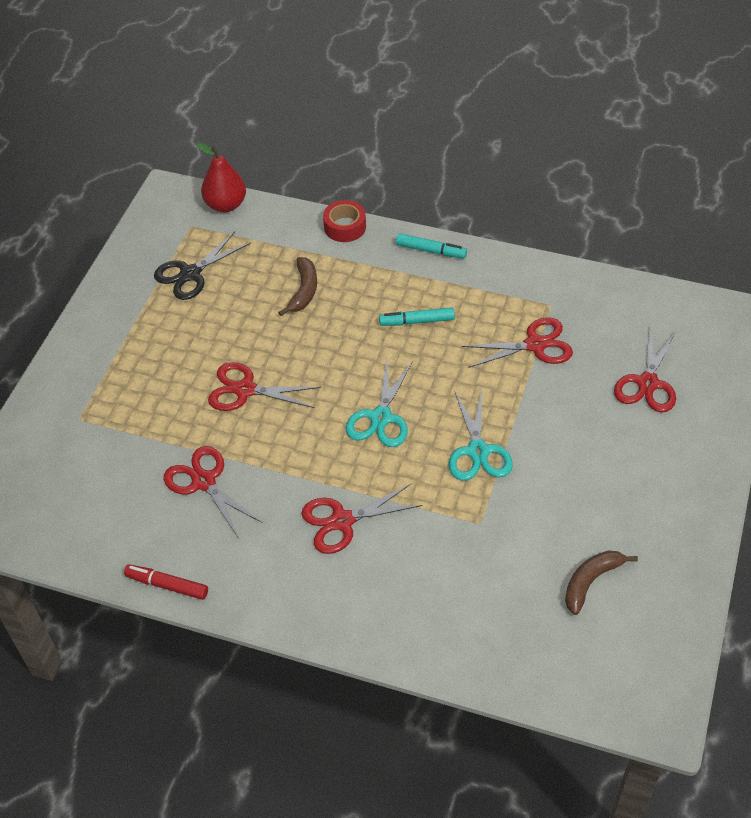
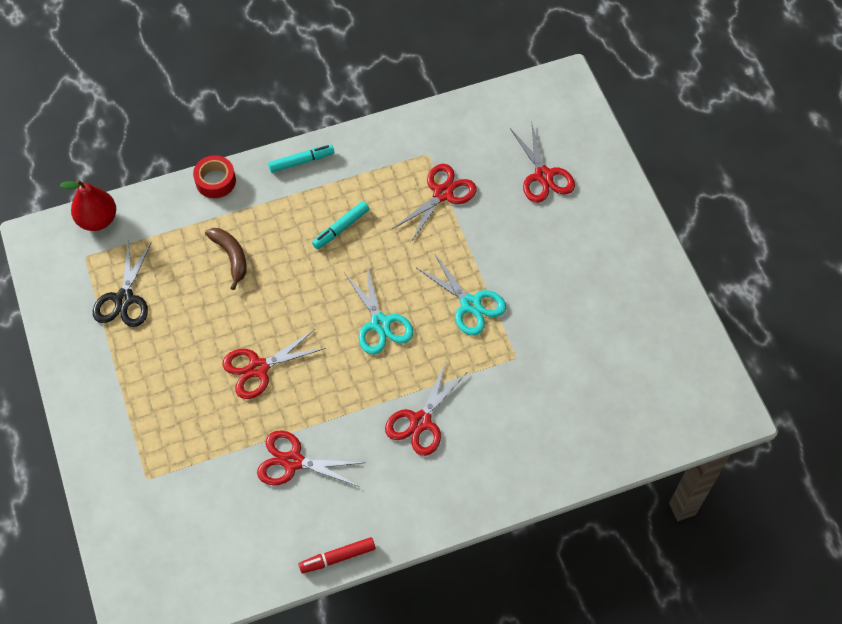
camera: 40 degrees left, 10 degrees up
(591, 581) = (620, 350): brown banana -> none

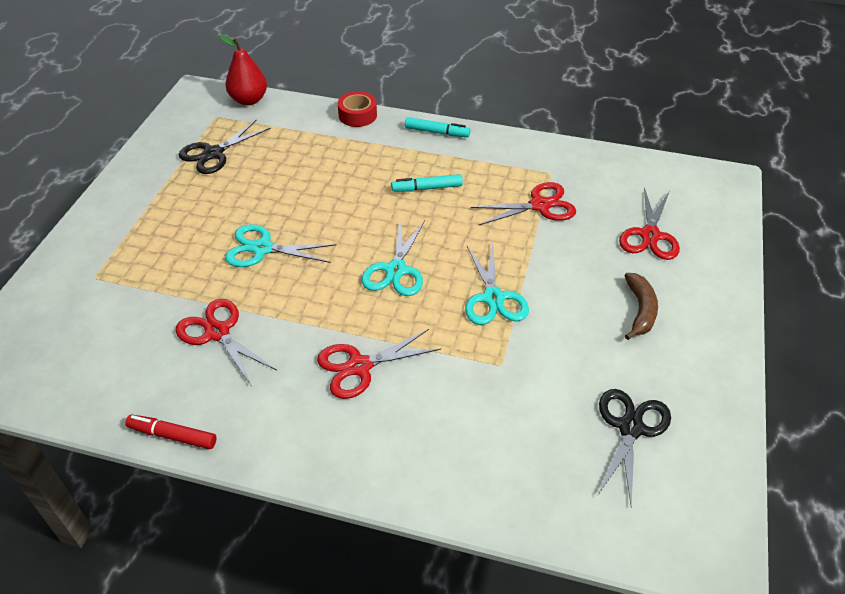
camera: 35 degrees right, 15 degrees down
(231, 257) = (320, 165): brown banana -> brown banana (640, 310)
(258, 368) = (262, 248): red scissors -> turquoise scissors
(630, 353) = (630, 428): none -> black scissors

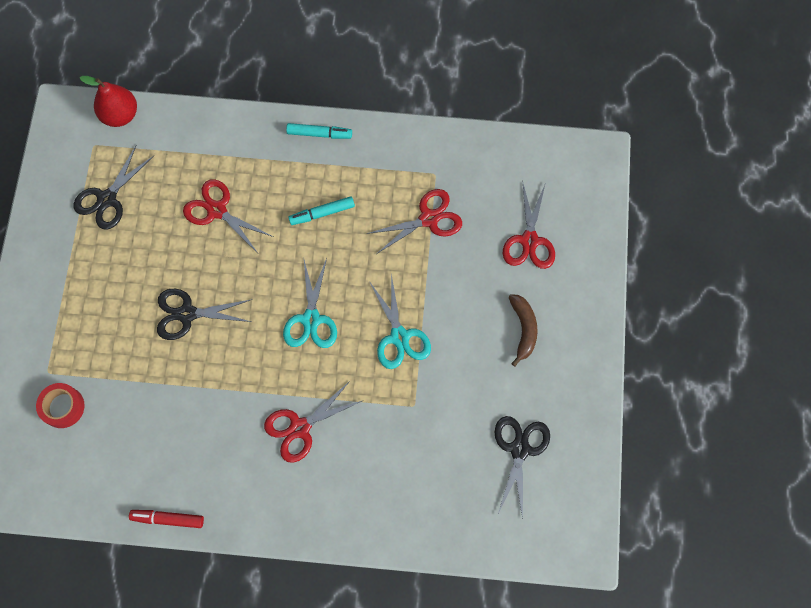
camera: 10 degrees left, 25 degrees up
(217, 332) = (174, 413): red scissors -> red scissors (217, 210)
(262, 248) = (187, 314): turquoise scissors -> black scissors
(357, 115) = (236, 121): red tape -> red tape (63, 407)

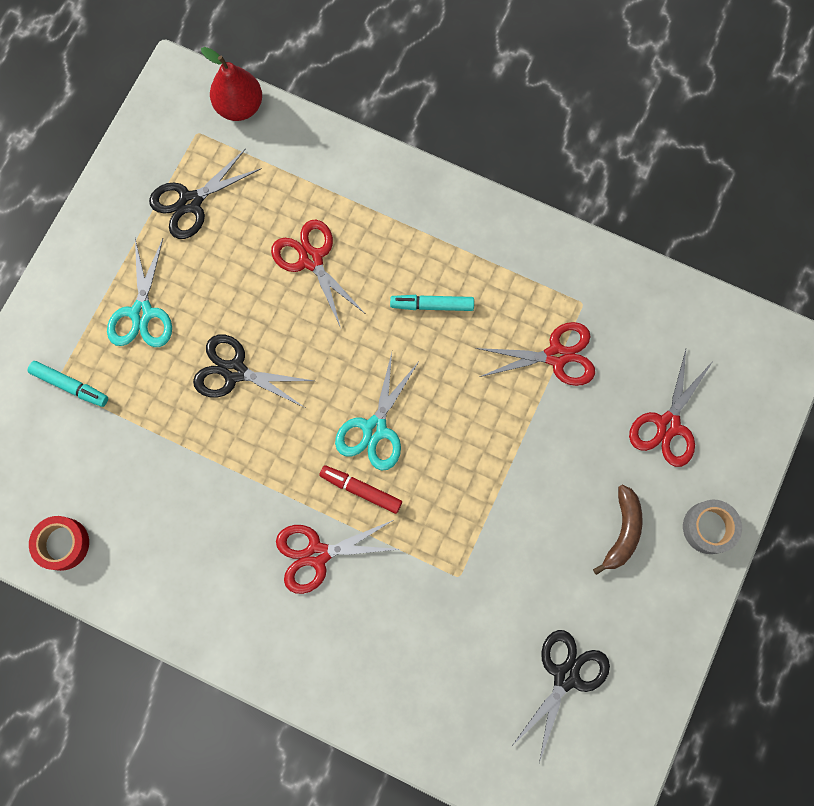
camera: 20 degrees right, 5 degrees up
(63, 407) = (58, 431): red tape -> red tape (63, 544)
(168, 519) = (130, 606): red marker -> red marker (361, 490)
(319, 134) = (462, 207): turquoise marker -> turquoise marker (70, 385)
(399, 337) = (471, 487): turquoise scissors -> turquoise scissors (142, 313)
(585, 304) = (708, 527): none -> grey tape

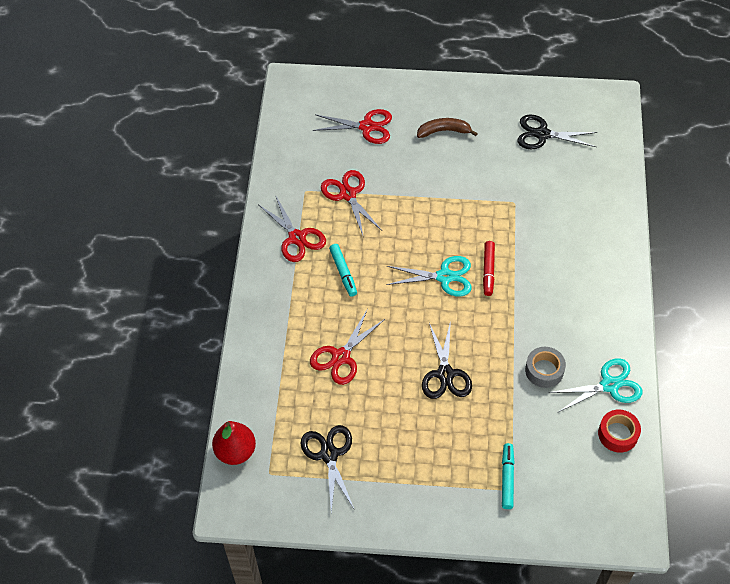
camera: 110 degrees left, 20 degrees down
(142, 313) = (430, 452): turquoise scissors -> turquoise scissors (609, 385)
(190, 202) = (329, 454): black scissors -> black scissors turned 135 degrees counterclockwise
(317, 554) = (542, 281): red scissors -> red scissors (297, 238)
(708, 527) = (420, 92): grey tape -> grey tape (544, 370)

